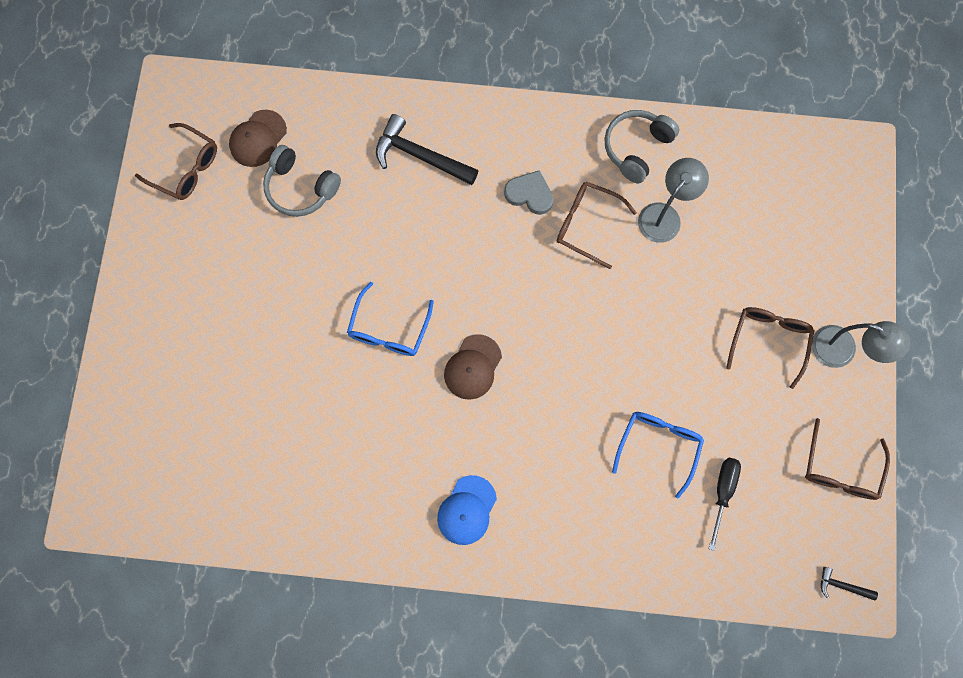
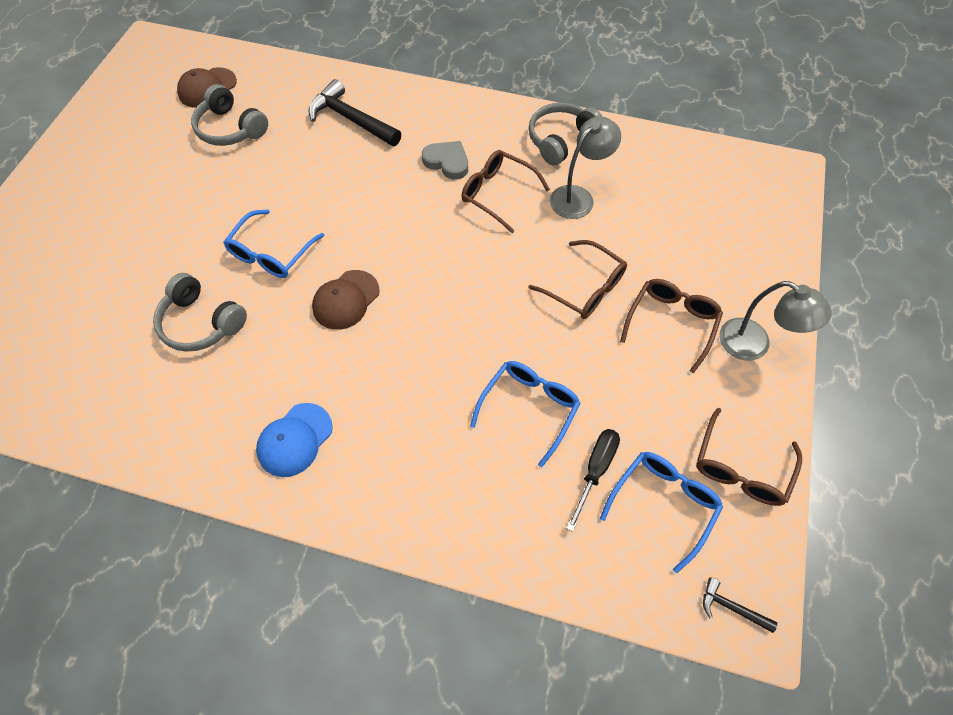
camera: 10 degrees right, 15 degrees down
(186, 168) = (133, 101): brown glasses -> brown glasses (585, 288)
(348, 413) = (201, 322): none -> grey headphones
(781, 511) = (663, 504): none -> blue glasses

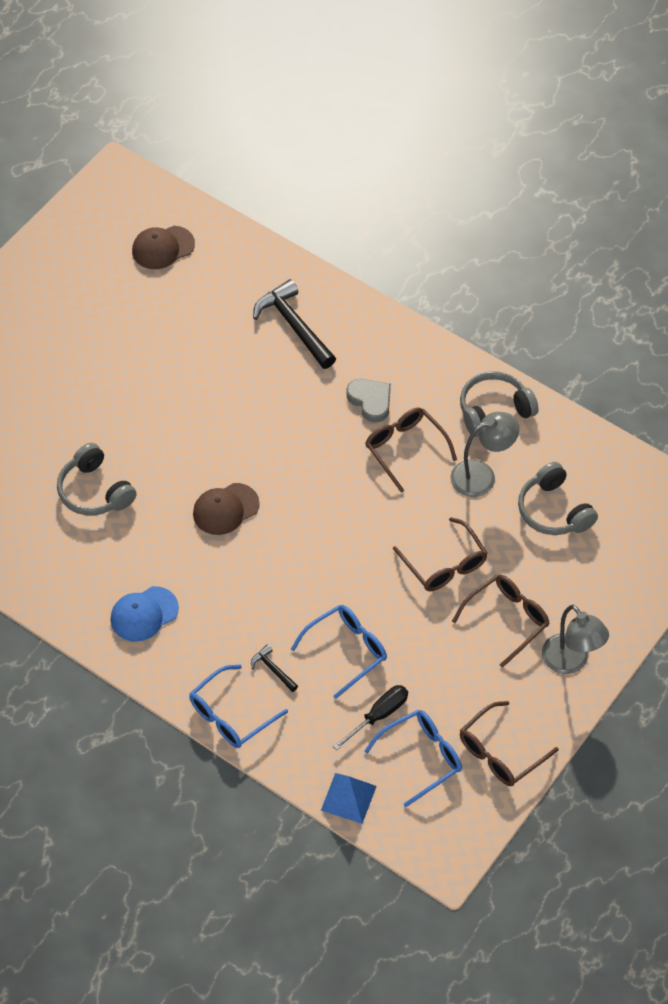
camera: 20 degrees right, 5 degrees down
(231, 128) = (173, 302): grey headphones -> grey headphones (554, 511)
(271, 253) = (173, 445): blue glasses -> blue glasses (231, 715)
(608, 585) = (348, 798): none -> blue pyramid
(731, 607) = (435, 843): black hammer -> black hammer (273, 669)

